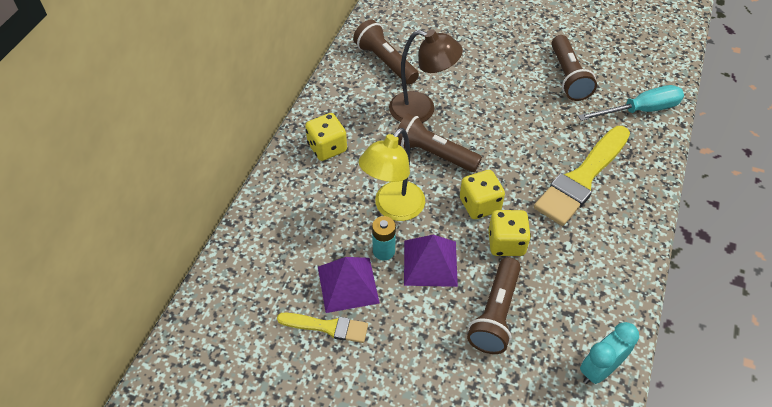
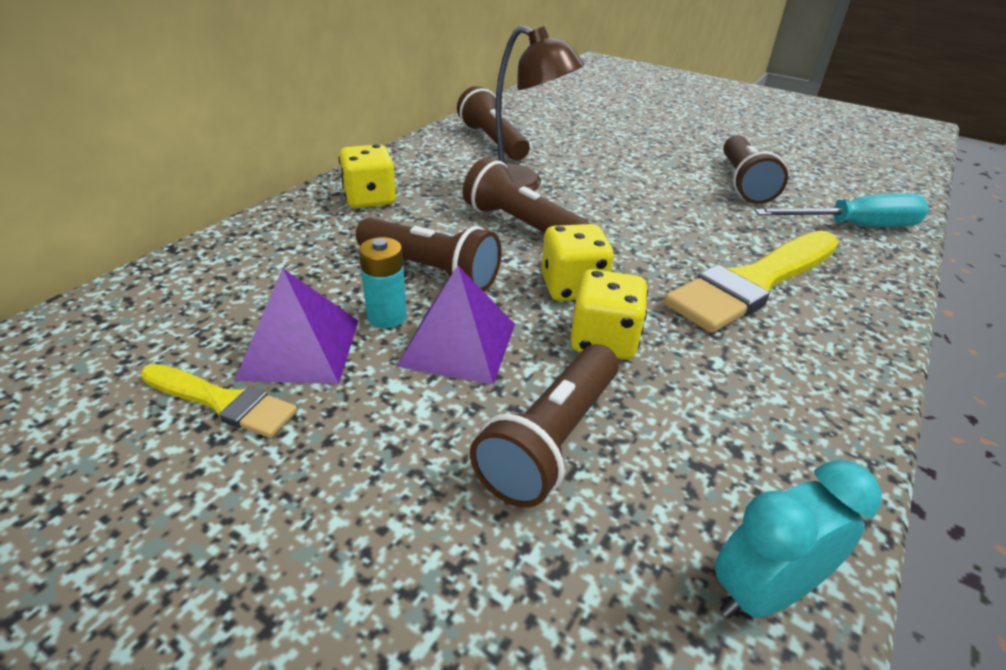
camera: 10 degrees right, 15 degrees down
(393, 208) = (430, 271): yellow lamp -> brown flashlight

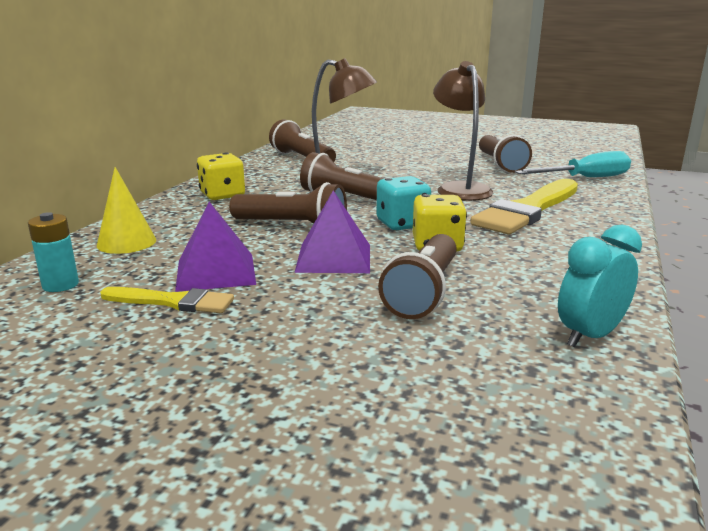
camera: 10 degrees left, 15 degrees down
(220, 273) = (126, 242): none -> yellow cone
(387, 316) = (272, 250): turquoise battery -> turquoise battery (60, 285)
(572, 287) = (402, 224): yellow dice -> turquoise dice
(673, 225) = (460, 189): none -> brown lamp

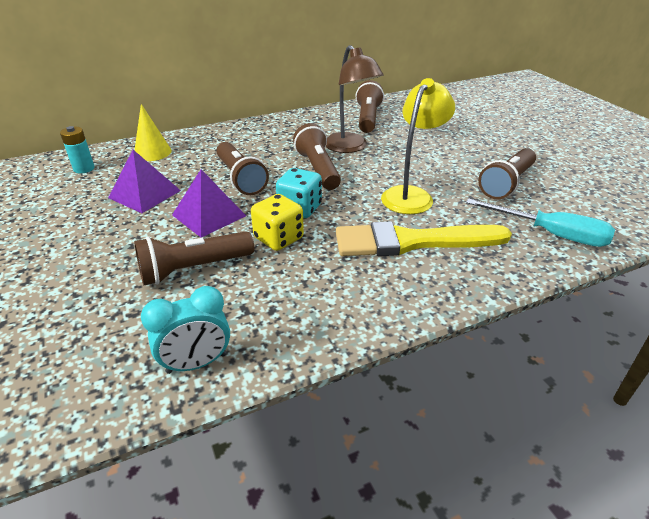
camera: 45 degrees right, 15 degrees up
(173, 302) = (95, 204): yellow brush -> none
(222, 195) = (258, 135): yellow dice -> none
(460, 189) = (411, 195): brown lamp -> yellow lamp
(590, 336) = (197, 363): turquoise clock -> turquoise clock turned 150 degrees clockwise

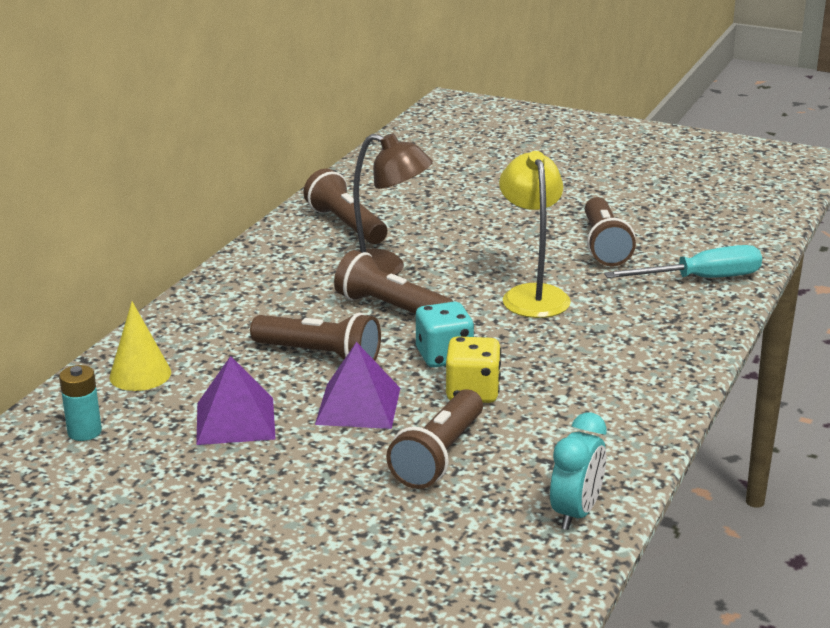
camera: 40 degrees left, 10 degrees down
(412, 242) = (599, 338): yellow brush -> none

